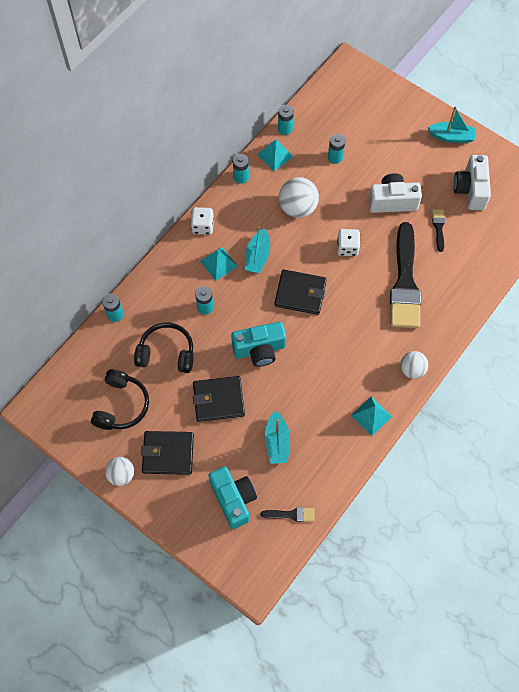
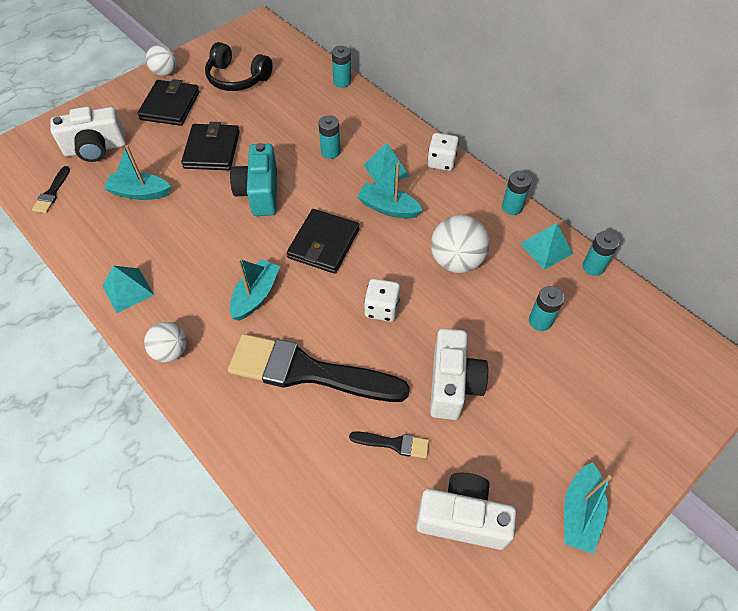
camera: 100 degrees right, 10 degrees down
(166, 353) = (283, 115): black headphones -> none
(233, 499) = (96, 149): turquoise camera -> white camera
(355, 328) = (256, 295): none -> turquoise boat

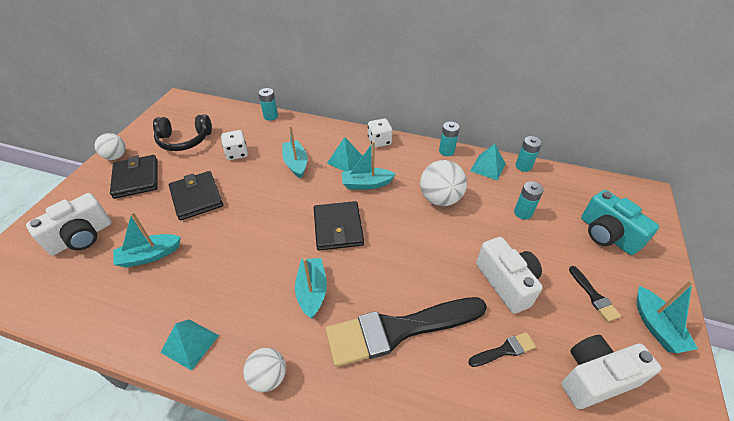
camera: 30 degrees left, 10 degrees down
(52, 193) = (55, 293): black brush -> black brush (594, 296)
(259, 193) = (260, 213): turquoise camera -> turquoise camera (607, 235)
(330, 152) = (296, 163): turquoise battery -> turquoise boat
(381, 308) = (416, 254): white dice -> white dice (237, 153)

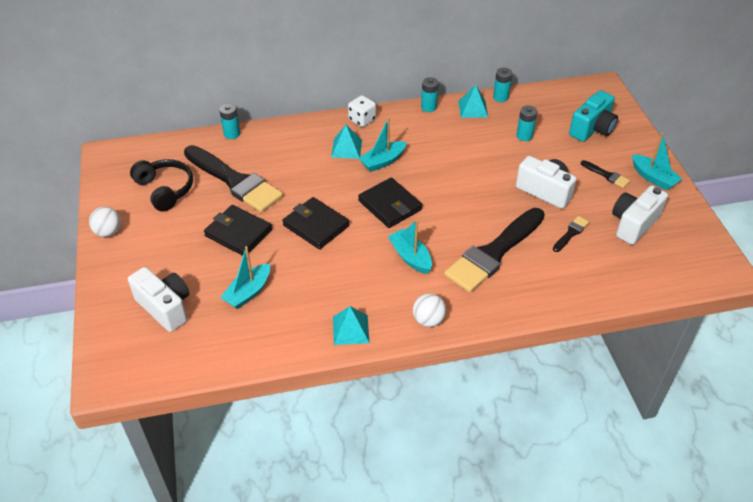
camera: 30 degrees left, 0 degrees up
(82, 237) = (165, 307): white camera -> white camera turned 60 degrees counterclockwise
(136, 178) = (157, 242): black wallet -> black wallet (316, 225)
(184, 140) = (165, 189): black headphones -> black headphones turned 90 degrees counterclockwise
(237, 153) = (235, 181): white dice -> black brush
(296, 163) = (302, 168): turquoise boat -> none
(440, 199) = (454, 150): white ball -> none
(607, 235) = (592, 129): turquoise camera -> turquoise camera turned 75 degrees counterclockwise

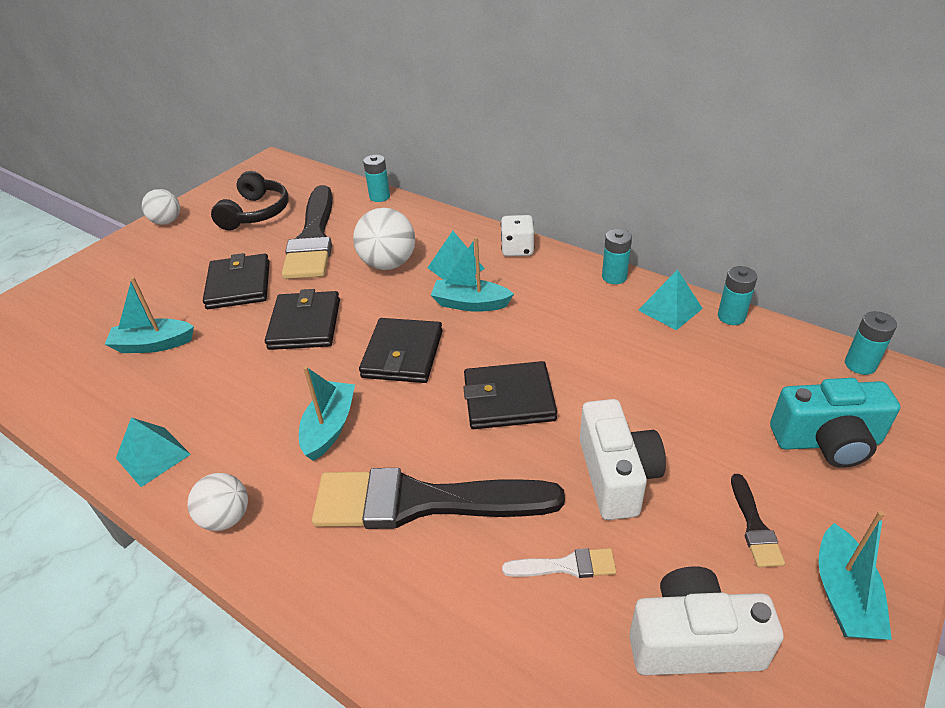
camera: 50 degrees right, 5 degrees down
(165, 307) = (88, 309): white camera -> none
(306, 168) = (388, 264): none -> white ball
(465, 191) = (509, 399): none -> black wallet
(524, 136) = (695, 383): turquoise battery -> turquoise battery (860, 364)
(571, 233) = (566, 566): black brush -> white brush

